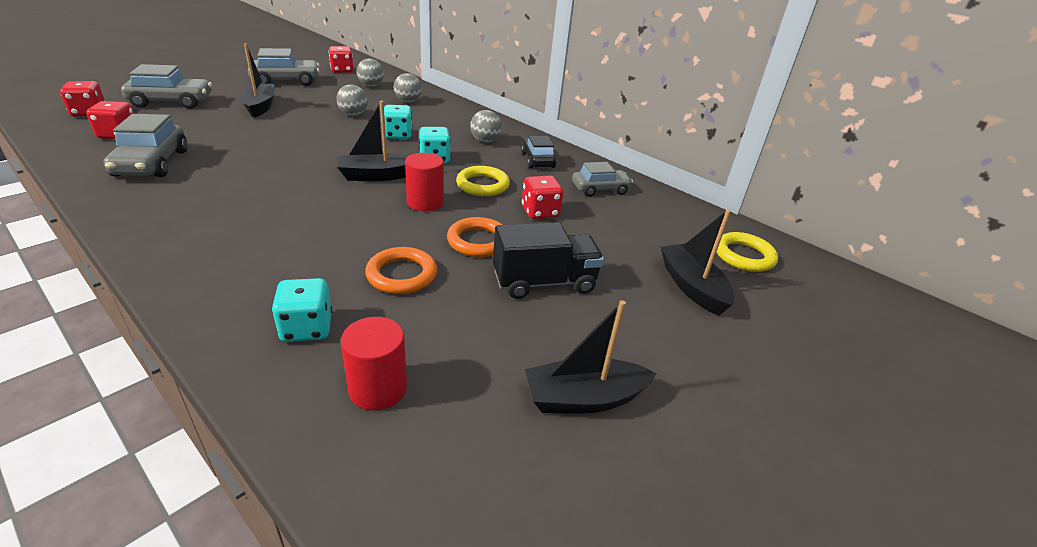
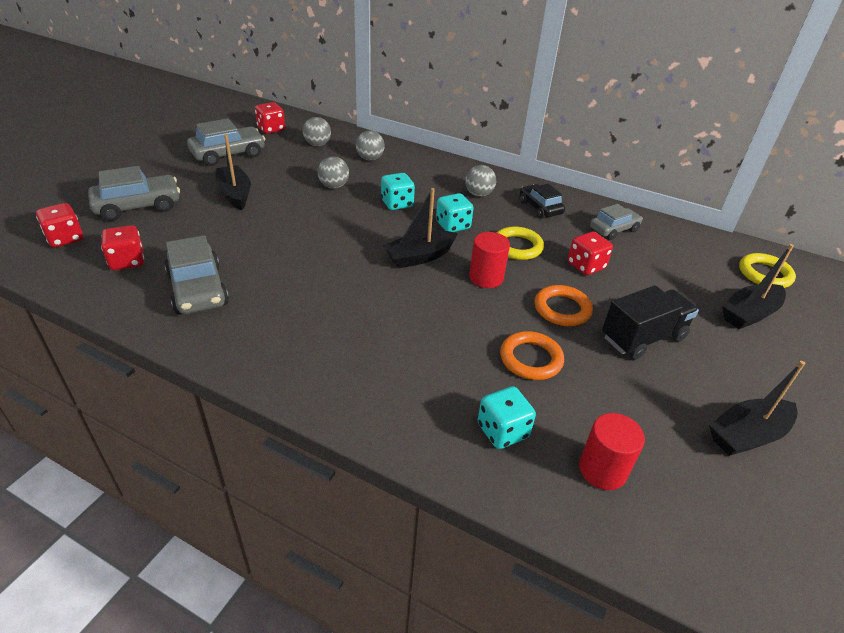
camera: 15 degrees left, 5 degrees up
(692, 287) = (749, 314): black boat -> black boat turned 90 degrees counterclockwise

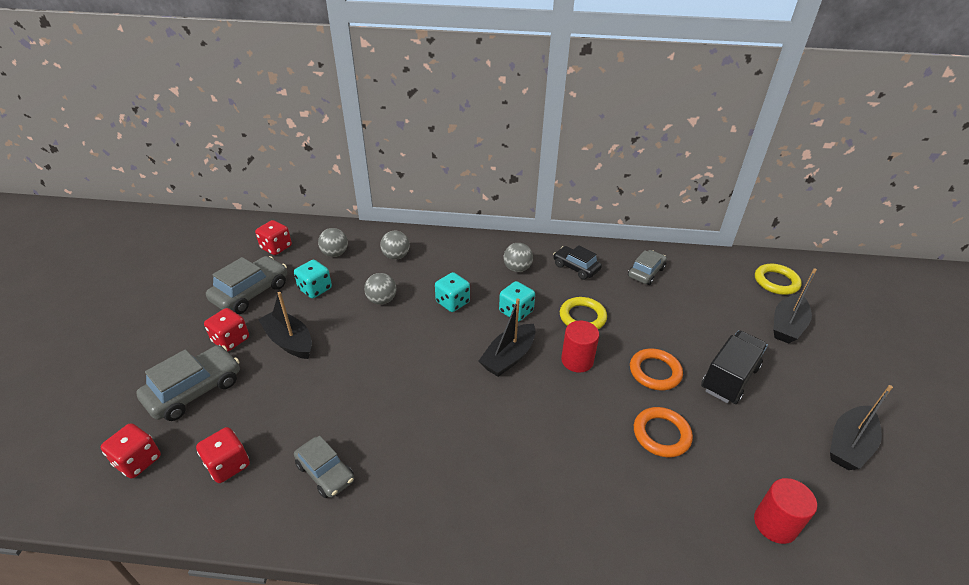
camera: 20 degrees left, 0 degrees up
(198, 290) = (325, 472): grey car -> grey car, size x0.66
(502, 431) = (683, 519): turquoise dice -> turquoise dice (315, 289)
(586, 266) = (647, 319): red dice -> red dice (231, 340)

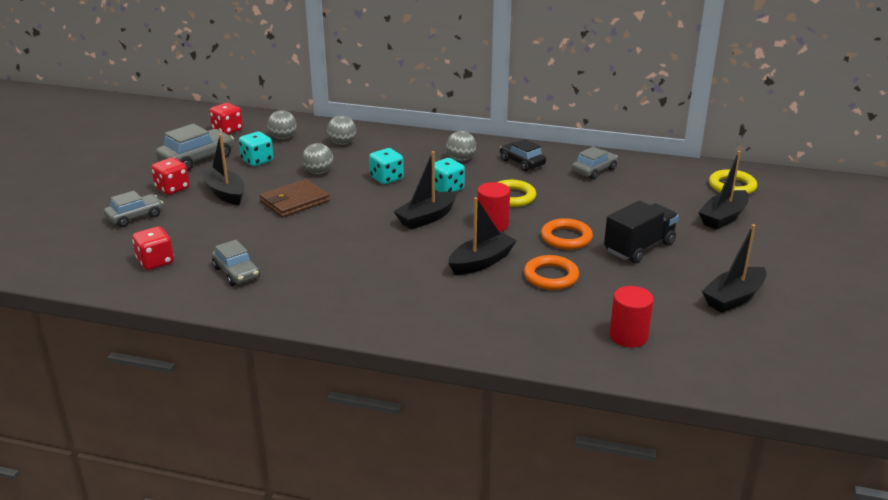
camera: 10 degrees right, 10 degrees down
(138, 461) = (82, 253): red dice -> none
(195, 390) = (135, 217): grey car -> grey car, size x0.66
(367, 347) = (295, 201): none -> brown wallet
(584, 420) = (481, 262): none -> black boat

